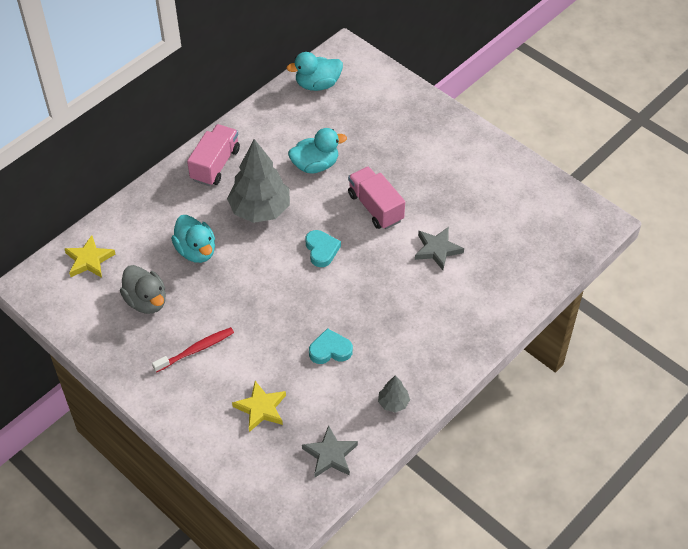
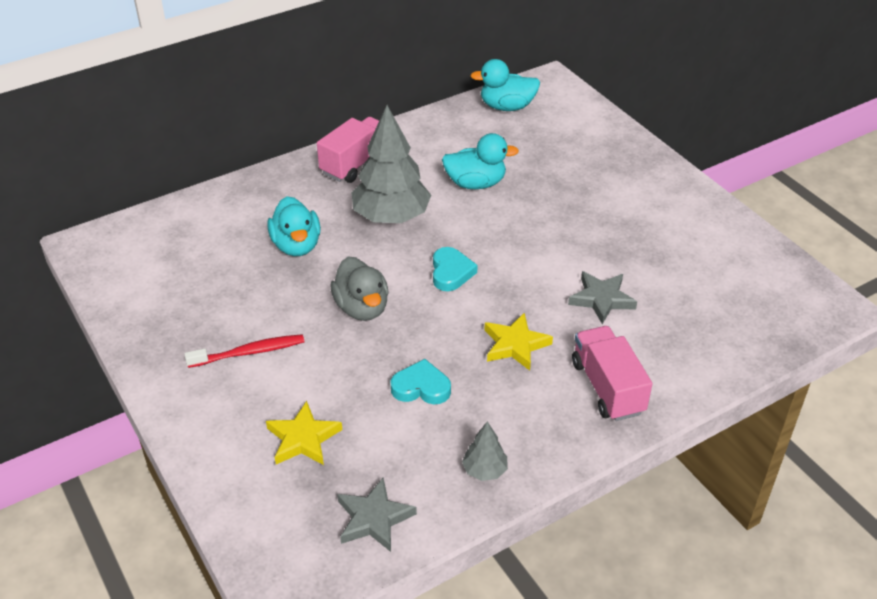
camera: 15 degrees right, 10 degrees down
(89, 260) = (167, 232): yellow star -> yellow star (515, 345)
(146, 301) = (213, 287): grey duck -> grey duck (362, 308)
(375, 207) = (535, 239): pink truck -> pink truck (607, 387)

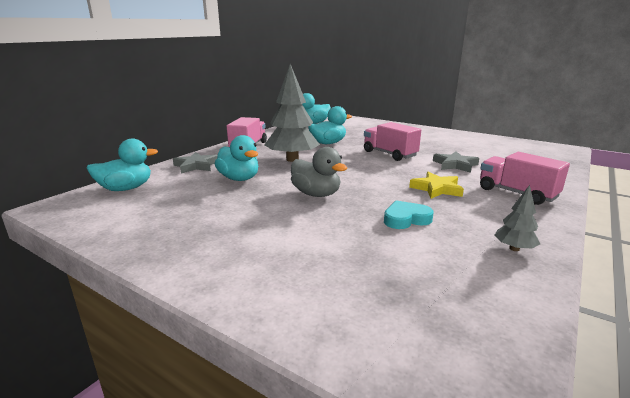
camera: 25 degrees left, 20 degrees down
(165, 229) = (126, 188): none -> turquoise duck
(249, 352) = (250, 232): red toothbrush -> none
(303, 439) = (351, 270): yellow star -> none
(374, 518) = (481, 306): grey star -> grey star (196, 166)
(451, 272) = (356, 171): turquoise heart -> none
(537, 242) = (389, 154): none -> pink truck

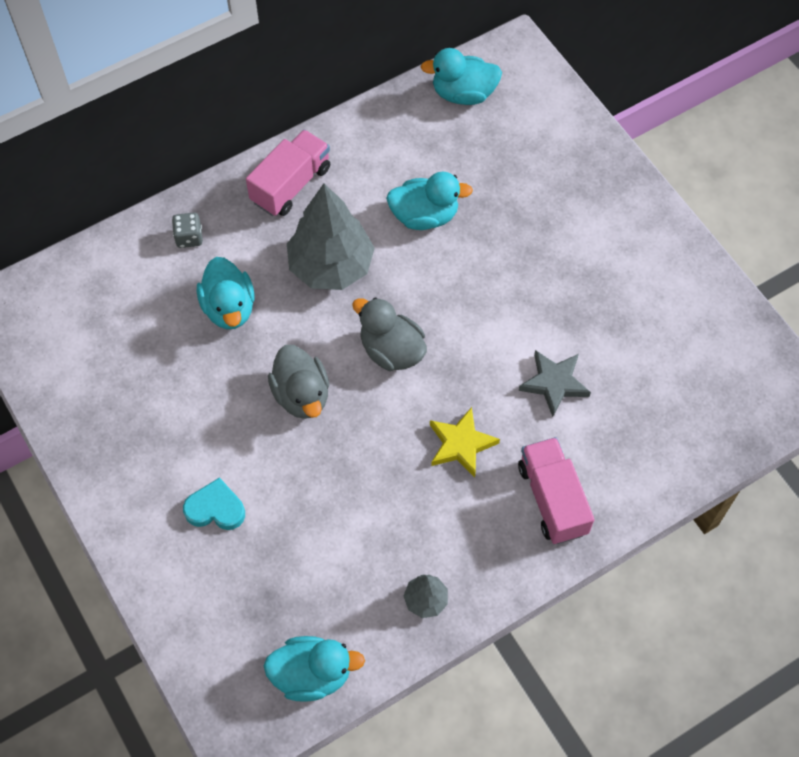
camera: 25 degrees right, 40 degrees up
(126, 188) = (85, 284): turquoise duck -> turquoise duck (312, 674)
(196, 166) = (189, 237): grey star -> grey dice
(355, 172) = (391, 350): none -> grey duck
(389, 154) = (489, 302): pink truck -> none
(406, 219) = (364, 499): turquoise heart -> turquoise heart (215, 508)

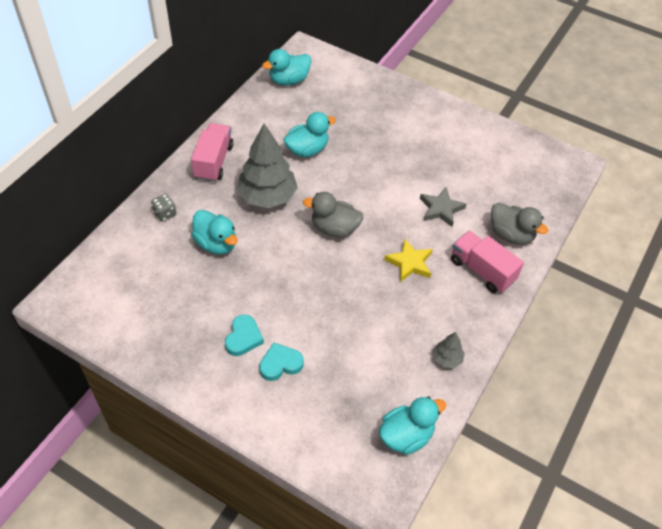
camera: 30 degrees left, 10 degrees down
(191, 453) = (243, 338): none -> turquoise heart
(301, 395) = (294, 275): grey duck -> grey duck (511, 235)

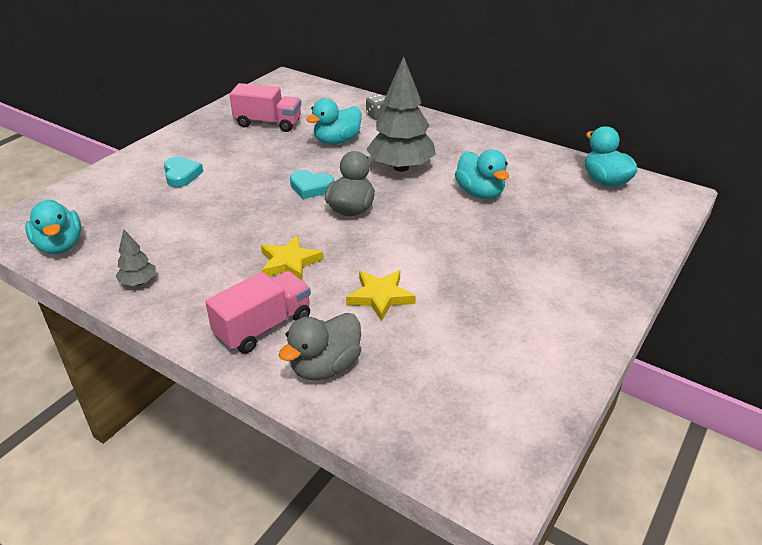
camera: 95 degrees right, 15 degrees down
(214, 162) = (451, 137): pink truck -> pink truck (268, 123)
(243, 338) = (219, 156): turquoise heart -> turquoise heart (311, 187)
(441, 209) = (380, 297): grey star -> yellow star

